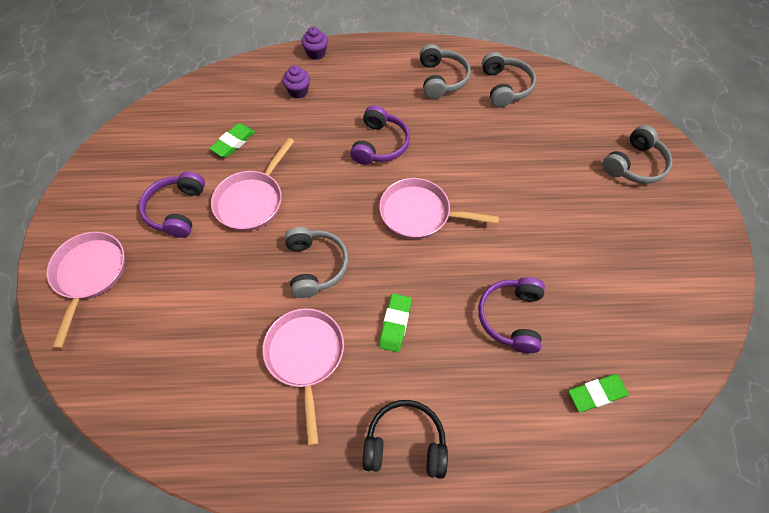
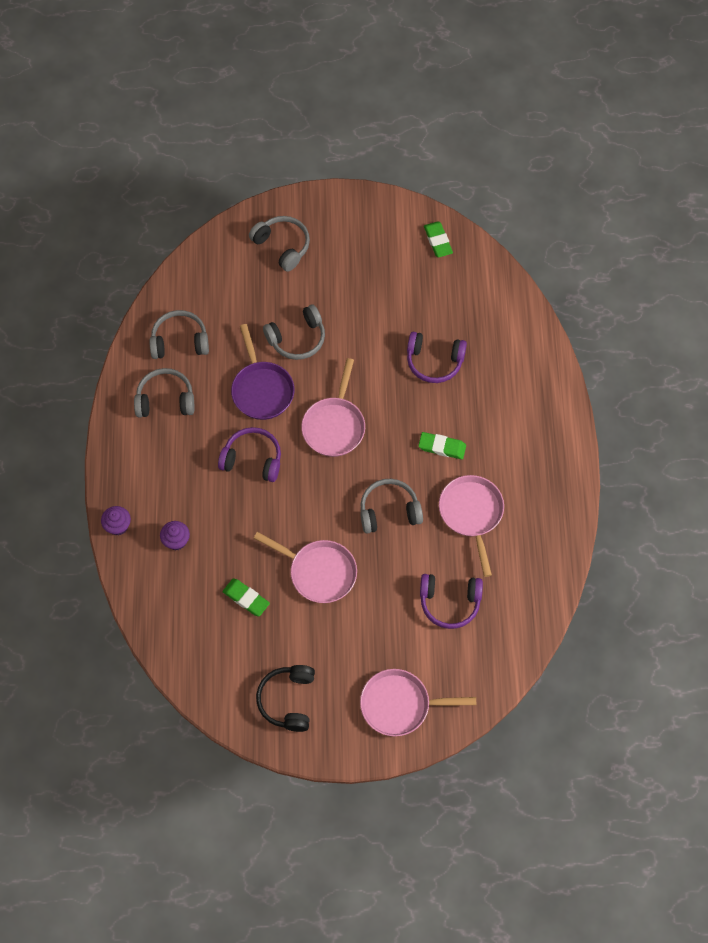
camera: 90 degrees left, 5 degrees up
(177, 210) = (329, 639): purple headphones -> purple headphones (449, 602)
(305, 356) = (471, 514): pink pan -> pink pan turned 90 degrees clockwise
(405, 444) = (535, 441): black headphones -> black headphones (288, 700)
(458, 150) = (261, 389): none -> purple pan
(522, 179) = (297, 338): none -> grey headphones
(596, 394) = (493, 311): green eraser -> green eraser (438, 241)

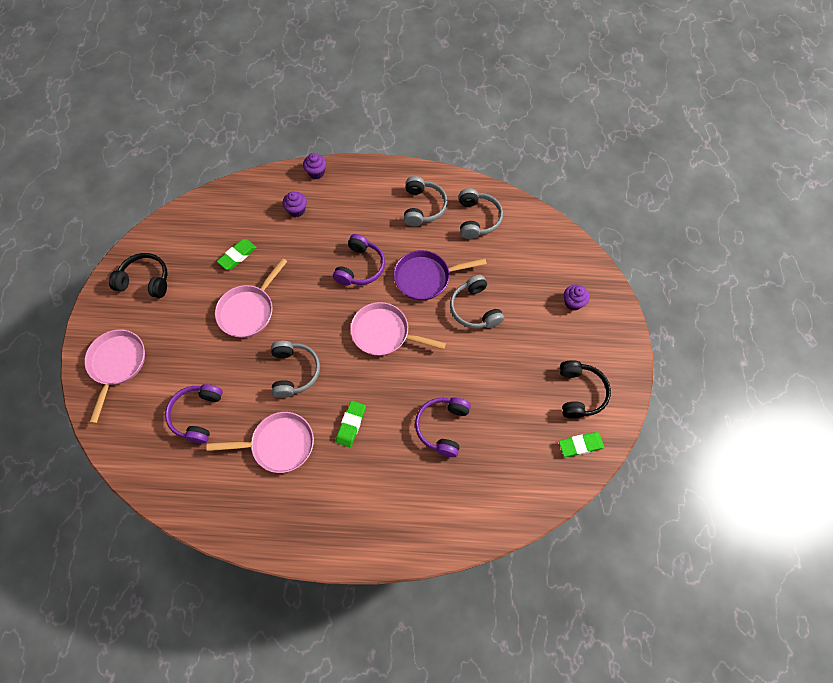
camera: 95 degrees right, 0 degrees up
(282, 246) = (573, 303): grey headphones -> purple cupcake
(384, 241) = (579, 393): none -> black headphones

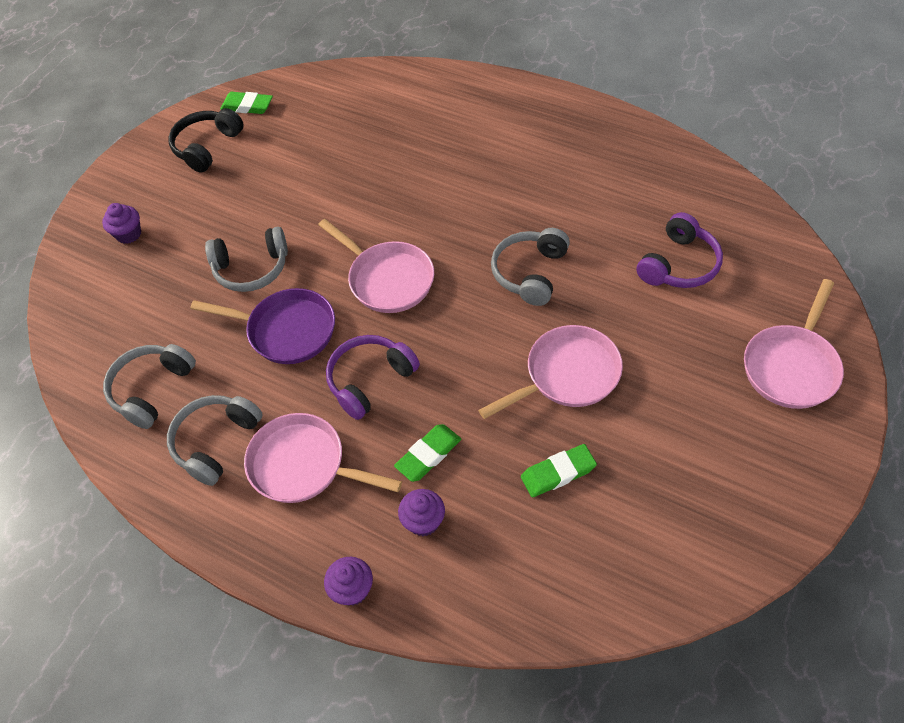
camera: 150 degrees left, 10 degrees down
(145, 281) = (731, 487): black headphones -> none
(279, 444) = (580, 202): pink pan -> pink pan (303, 465)
(351, 424) = (483, 196): green eraser -> green eraser (428, 455)
(443, 427) = (379, 162): purple headphones -> none
(475, 309) = (251, 268): grey headphones -> grey headphones turned 75 degrees clockwise

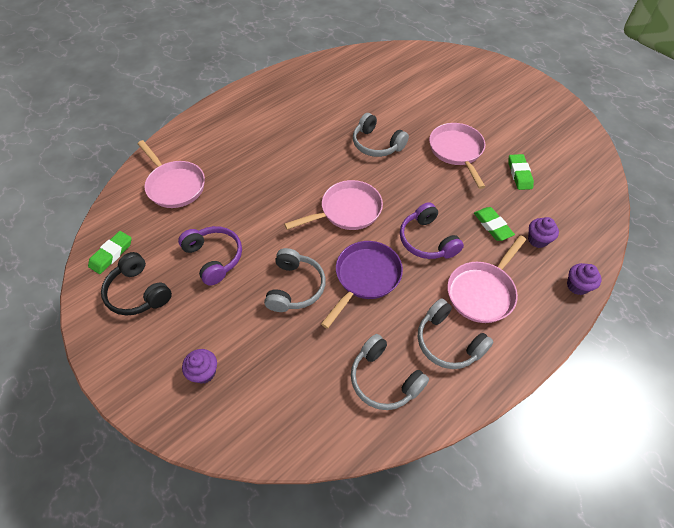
camera: 75 degrees left, 0 degrees up
(678, 264) = (400, 88): purple headphones -> purple headphones (214, 258)
(791, 366) = (480, 75): pink pan -> pink pan (175, 186)

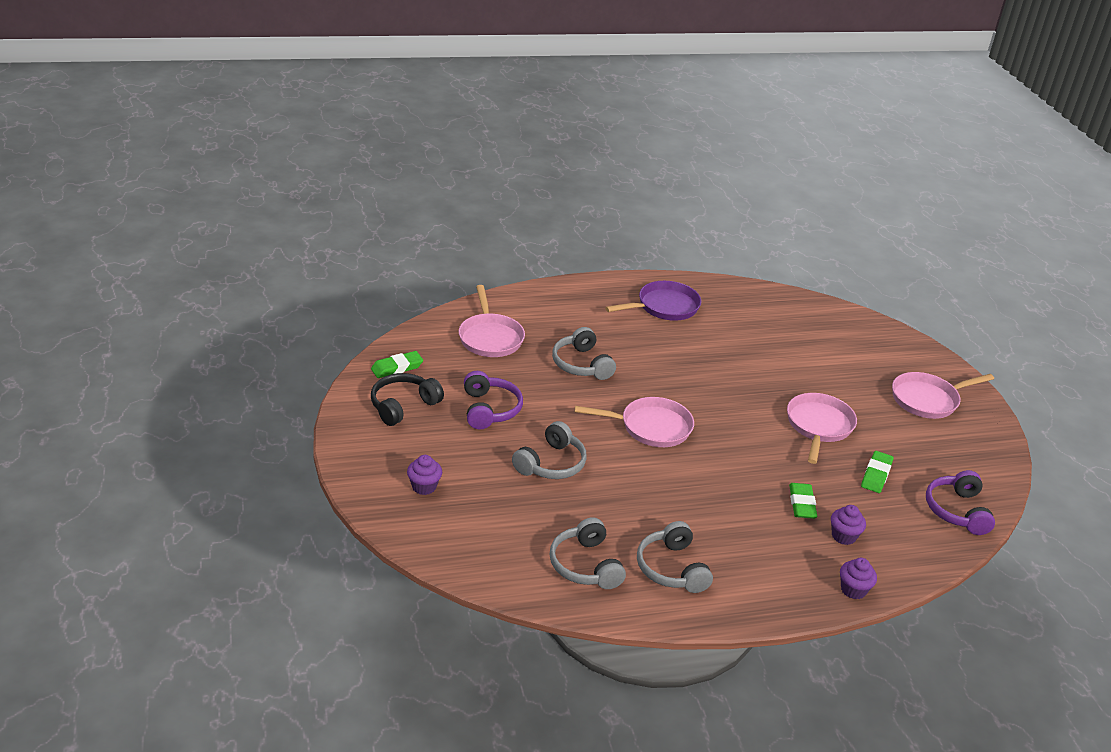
camera: 25 degrees right, 20 degrees down
(138, 292) = (403, 406): black headphones -> black headphones turned 60 degrees clockwise
(365, 277) = (627, 486): purple pan -> purple pan (664, 307)
(377, 144) = (730, 385): grey headphones -> grey headphones (581, 364)
(427, 240) = (717, 485): purple headphones -> purple headphones (957, 511)
(482, 292) = (741, 549): pink pan -> pink pan (928, 400)

